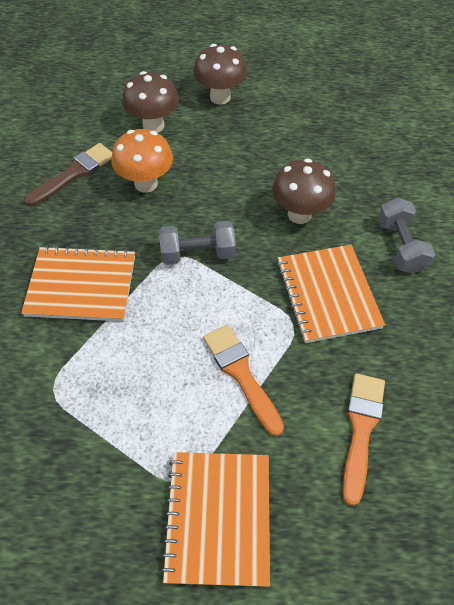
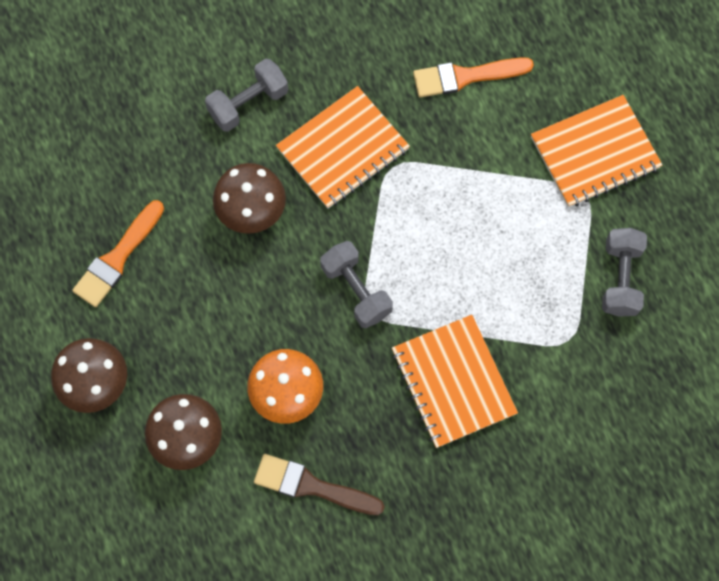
camera: 115 degrees left, 15 degrees up
(76, 468) = (620, 278): none -> grey dumbbell
(241, 374) = (467, 189): orange brush -> orange brush (118, 258)

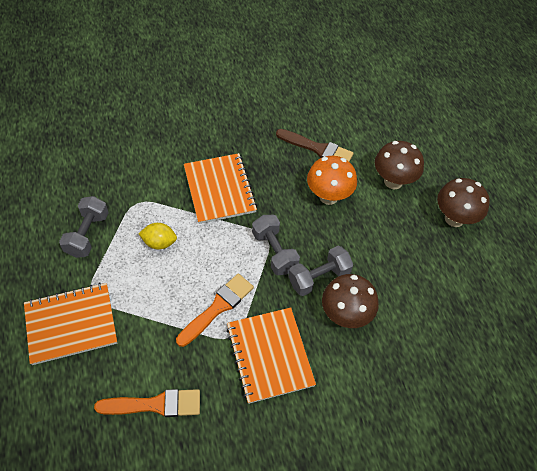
camera: 175 degrees left, 15 degrees down
(118, 258) = (446, 297): orange brush -> orange brush (217, 308)
(248, 103) = (344, 407): grey dumbbell -> grey dumbbell (319, 277)
(343, 149) = (269, 355): orange notebook -> orange notebook turned 75 degrees counterclockwise
(518, 280) = (159, 243): none -> yellow lemon

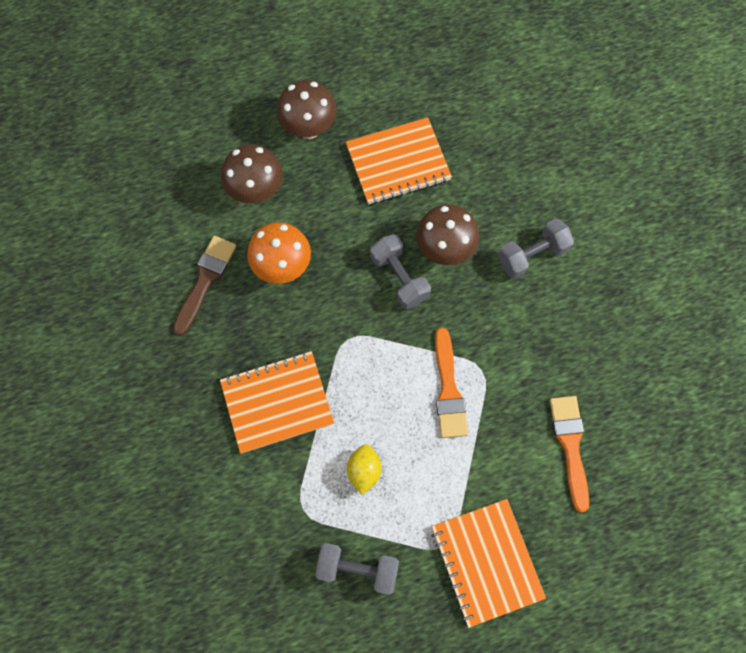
camera: 90 degrees left, 15 degrees up
(217, 308) = (448, 389): orange brush -> orange brush turned 135 degrees counterclockwise
(269, 355) = (500, 328): orange notebook -> orange notebook (398, 163)
(274, 252) = (368, 328): grey dumbbell -> grey dumbbell (532, 255)

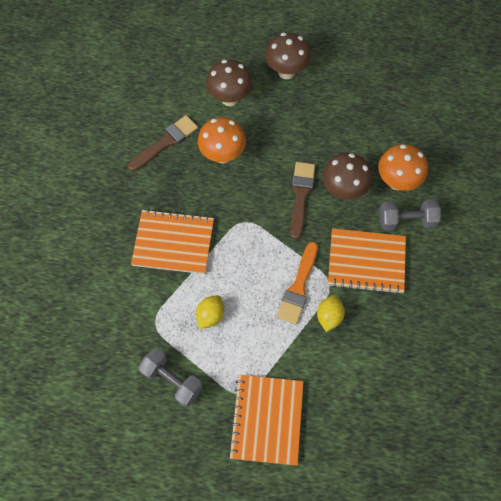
camera: 25 degrees right, 5 degrees down
(398, 163) = (338, 119): orange notebook -> orange notebook (366, 262)
(399, 277) = (301, 196): grey dumbbell -> brown brush
(499, 408) = (329, 316): none -> yellow lemon
(500, 212) = (396, 182): none -> orange mushroom
(570, 446) = (369, 366): orange brush -> none

